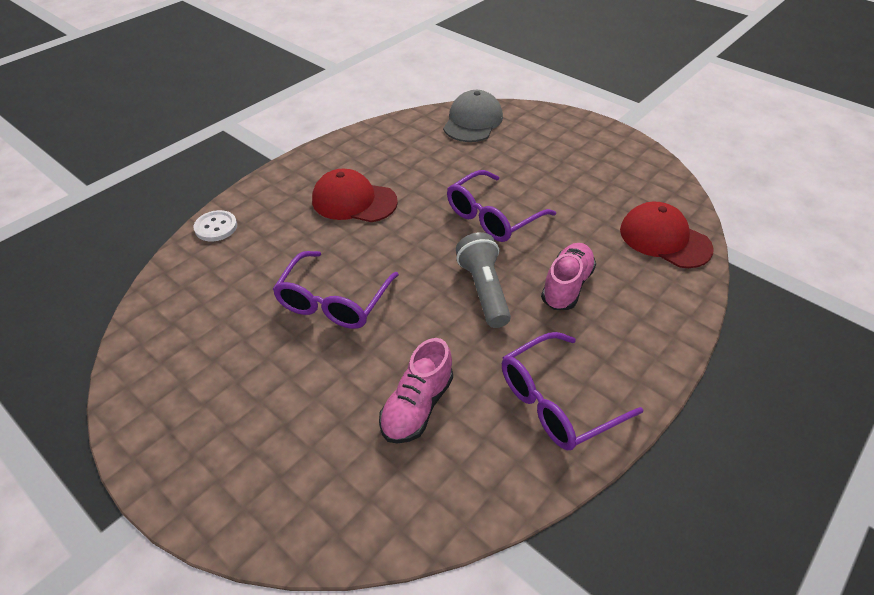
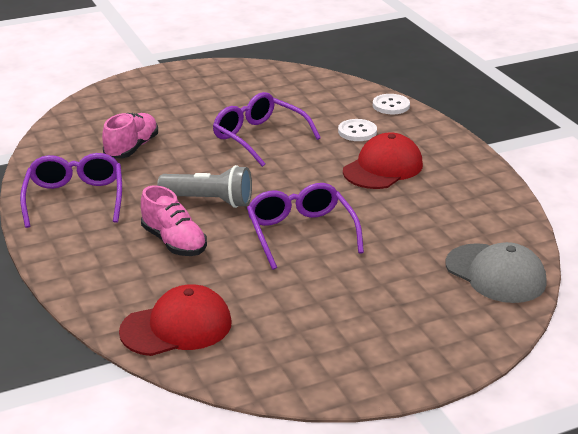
camera: 115 degrees right, 15 degrees down
(287, 234) = (357, 132): none -> white button
(417, 406) = (132, 148): pink shoe -> pink shoe turned 60 degrees clockwise

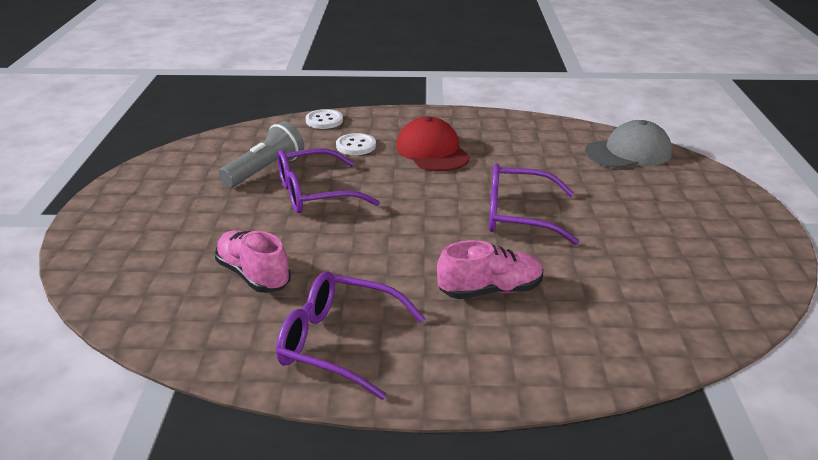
camera: 65 degrees left, 0 degrees up
(176, 327) = (657, 324): red cap -> none
(209, 201) = (420, 250): grey flashlight -> grey flashlight (265, 170)

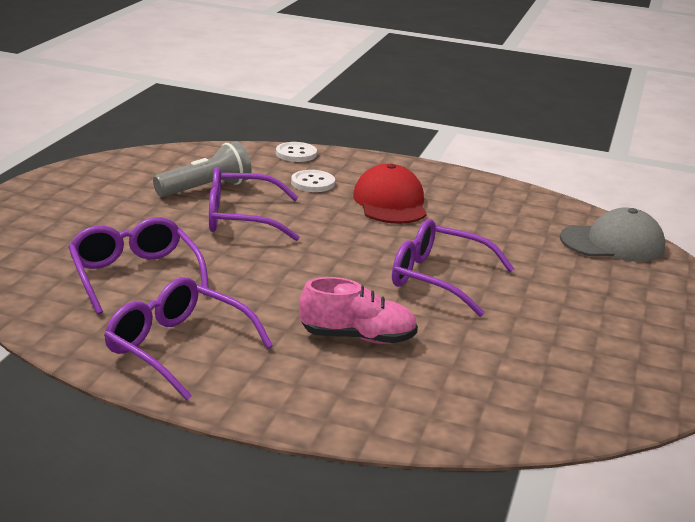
camera: 15 degrees right, 5 degrees down
(253, 275) = (135, 276): pink shoe -> purple glasses

